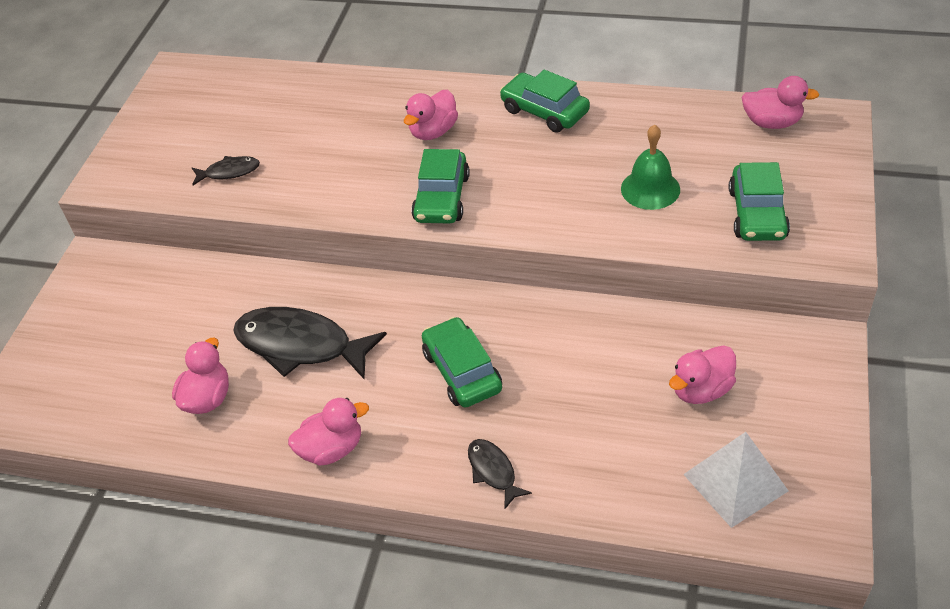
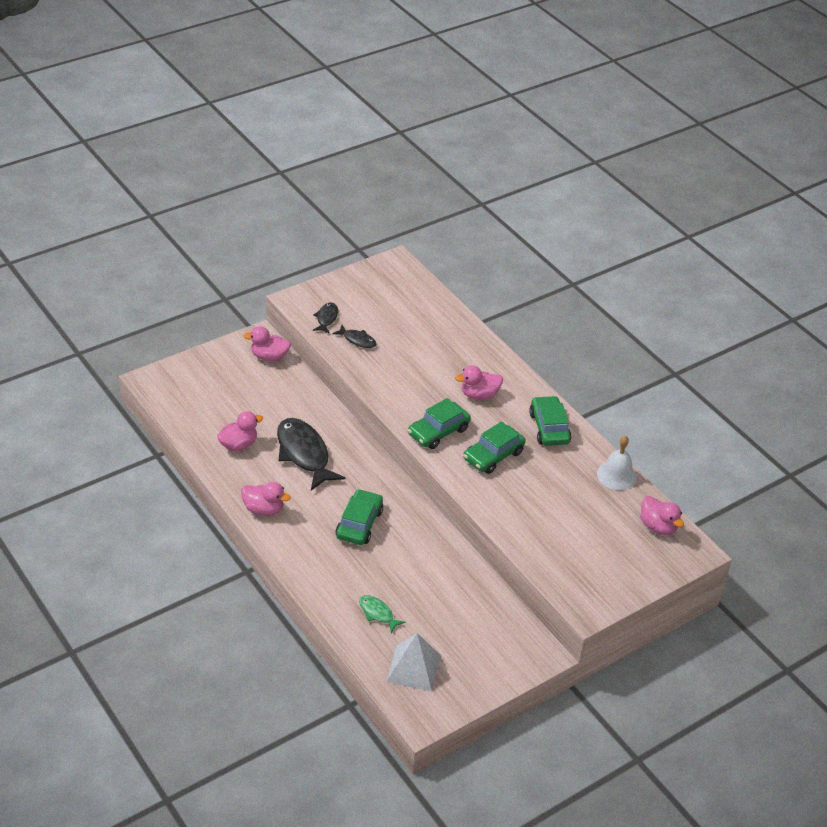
camera: 35 degrees right, 5 degrees down
(493, 471) = (318, 575): black fish -> black fish (326, 318)
(615, 455) = (377, 613): none -> green fish
(650, 189) = (544, 508): green bell -> none
(668, 106) = (616, 475): none -> white bell
(701, 390) = (454, 622): pink duck -> pink duck (269, 357)
(757, 213) = (578, 561): green car -> green car (493, 455)

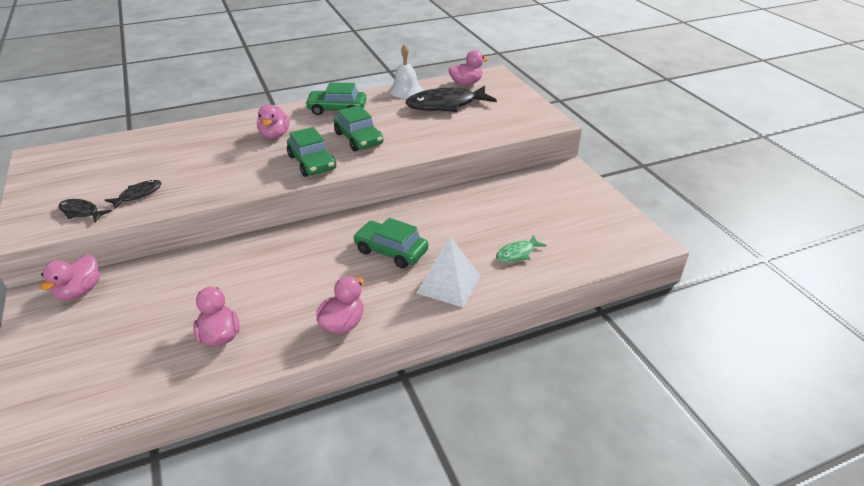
camera: 75 degrees left, 5 degrees down
(304, 454) = (267, 280): black fish -> black fish (446, 105)
(413, 668) = (588, 239): white pyramid -> white pyramid (449, 284)

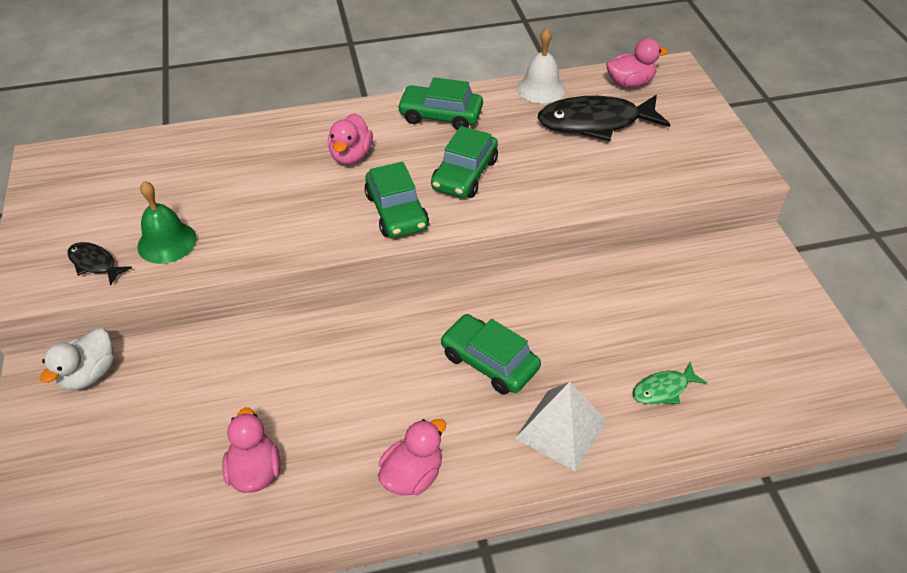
camera: 10 degrees right, 10 degrees up
(80, 291) = (89, 374): pink duck -> white duck
(138, 195) = (167, 242): black fish -> green bell
(358, 139) = (465, 174): green car -> green car turned 45 degrees clockwise

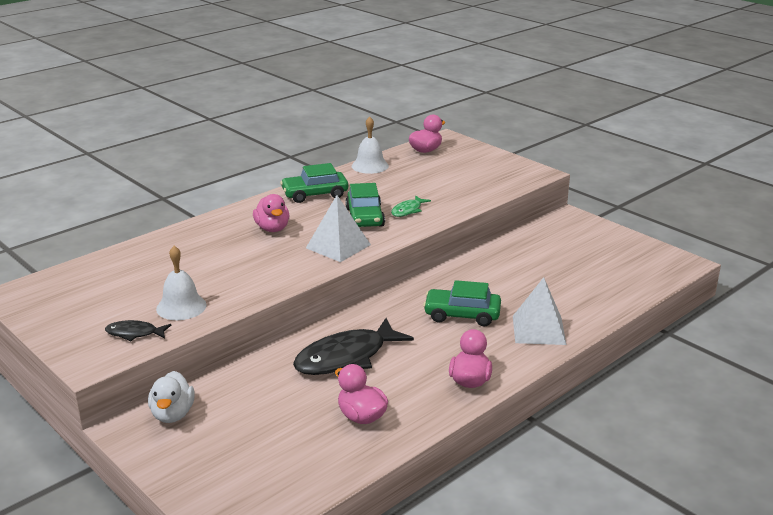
camera: 30 degrees left, 20 degrees down
(167, 242) = (181, 307): green bell -> white bell
(396, 211) = (338, 246): green car -> white pyramid
(595, 123) = (424, 173): black fish -> black fish (346, 357)
(663, 389) = (579, 293): green fish -> green fish (408, 210)

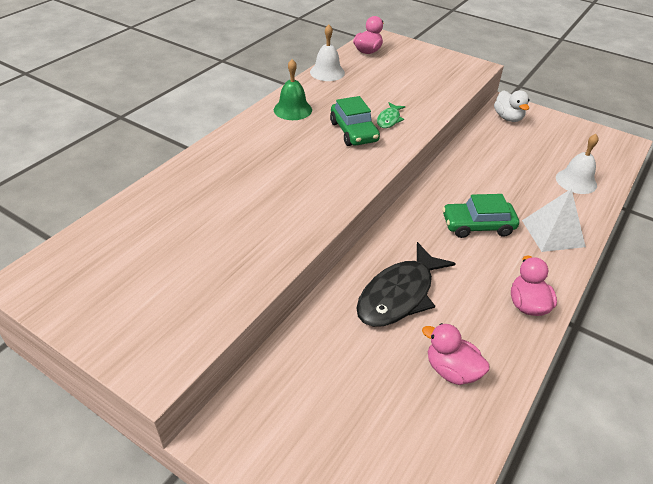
camera: 15 degrees left, 15 degrees up
(134, 333) = (189, 318): black fish -> none
(173, 414) = (257, 405): white duck -> white duck (508, 118)
(181, 307) = (224, 271): white bell -> white bell (576, 181)
(272, 228) = (272, 155): pink duck -> none
(315, 194) = (292, 109): green car -> green bell
(338, 246) = (347, 169): white pyramid -> none

